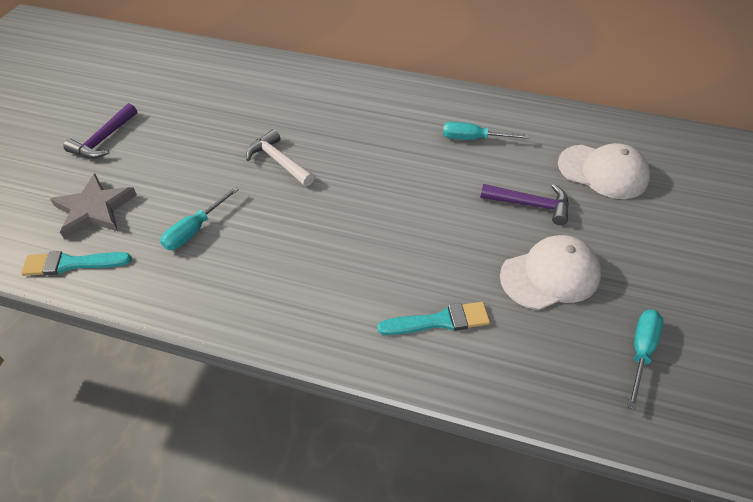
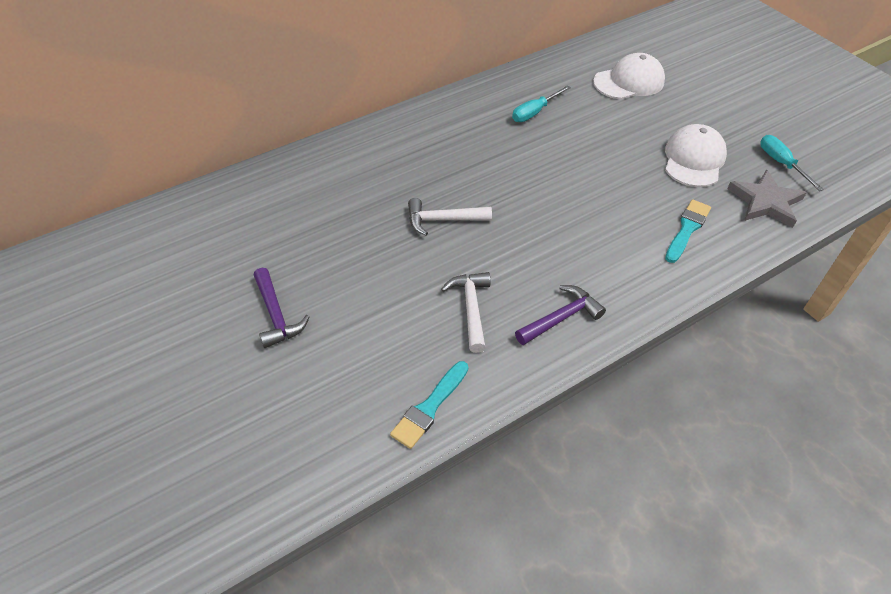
camera: 50 degrees left, 0 degrees up
(94, 209) = (373, 363): grey star -> grey star (765, 202)
(195, 230) = (471, 308): turquoise screwdriver -> white hammer
(530, 205) = (626, 128): purple hammer -> purple hammer (561, 318)

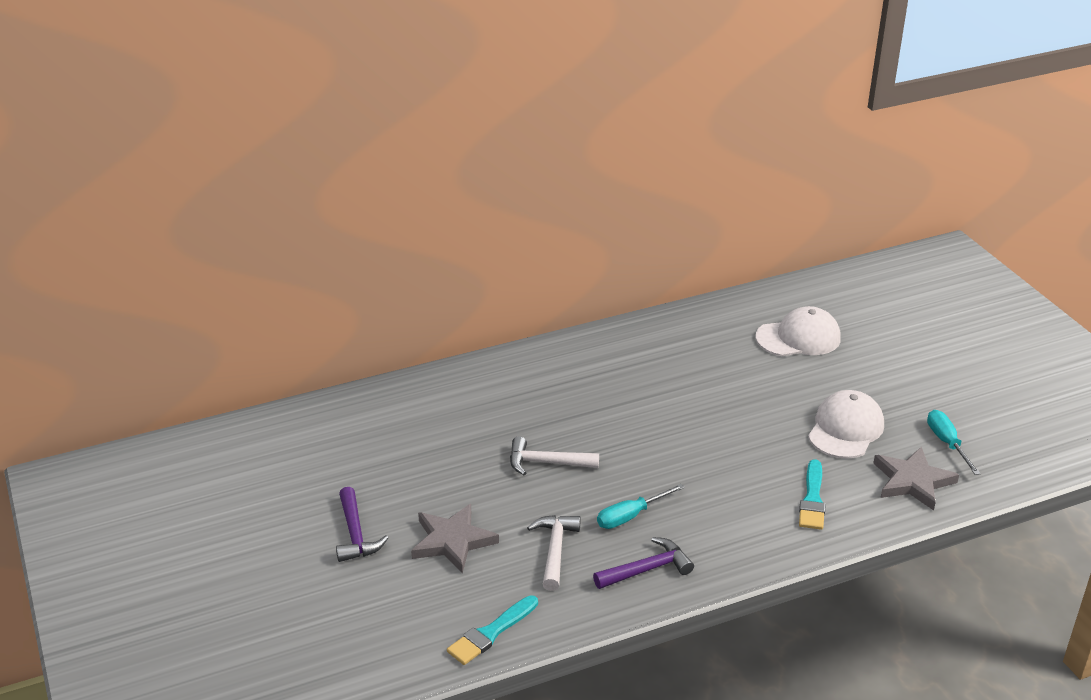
camera: 10 degrees right, 15 degrees down
(372, 311) = (452, 541): none -> grey star
(534, 112) = (678, 361): turquoise screwdriver -> turquoise screwdriver (630, 516)
(687, 229) = (812, 499): turquoise brush -> turquoise brush turned 150 degrees clockwise

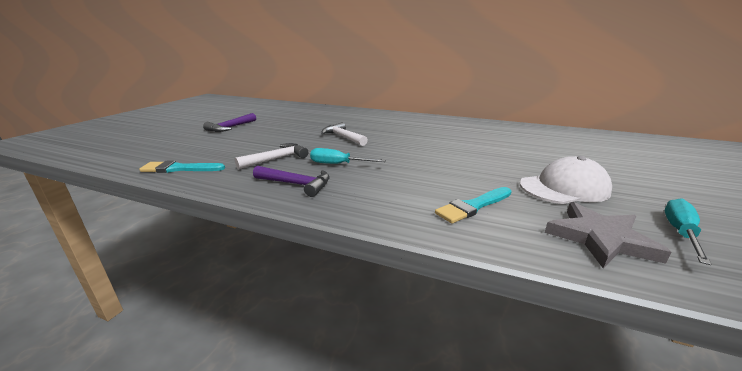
camera: 45 degrees right, 10 degrees down
(452, 541) = (251, 140): grey star -> none
(798, 338) = (581, 147): white cap -> none

